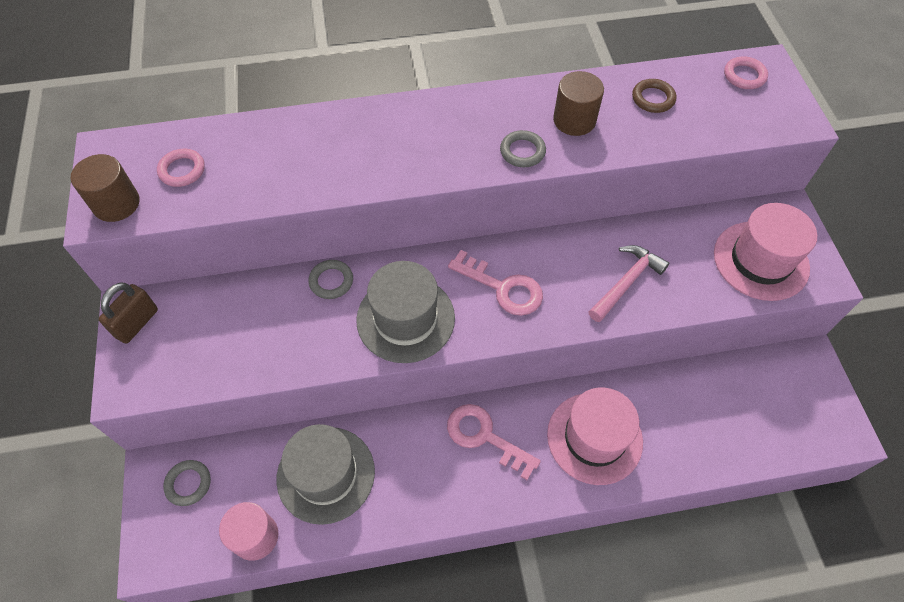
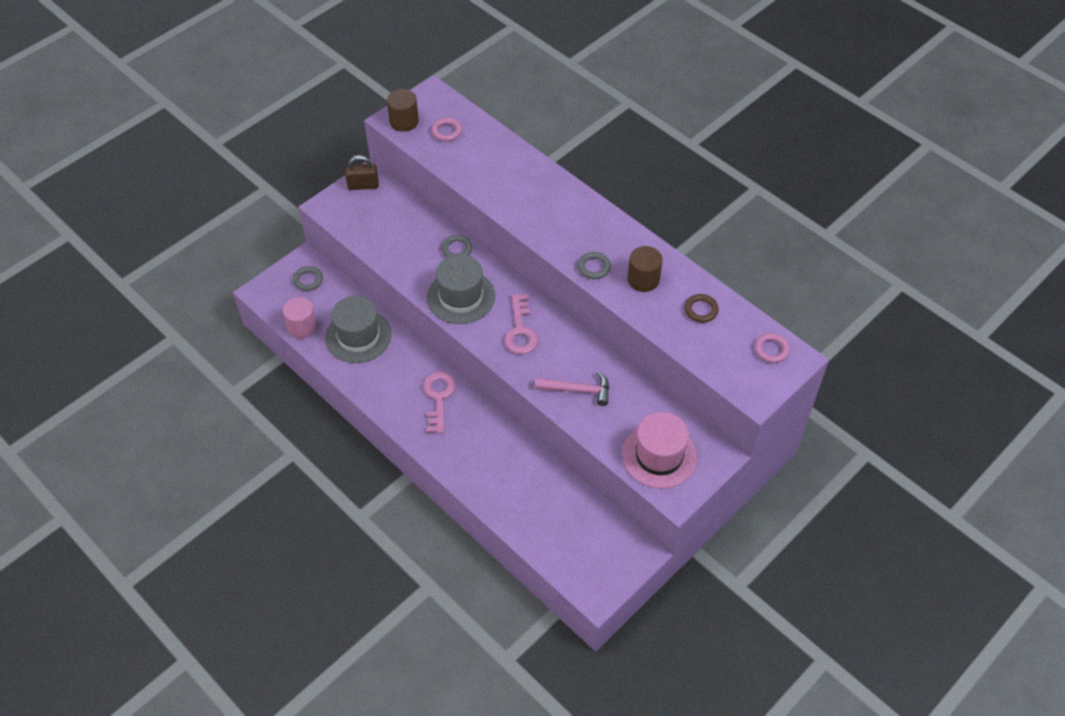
camera: 55 degrees right, 5 degrees down
(594, 438) = (482, 454): pink hat -> none

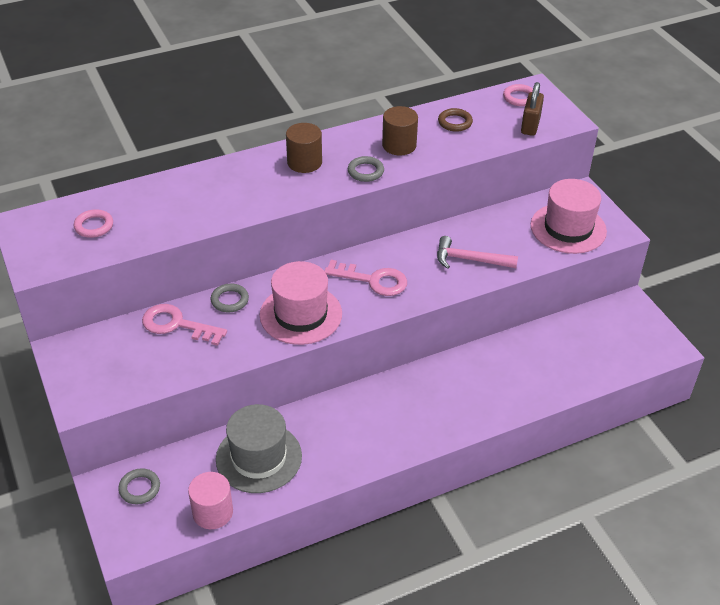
camera: 70 degrees left, 10 degrees down
(363, 185) = (72, 358): brown padlock -> brown padlock (530, 125)
(404, 121) = (47, 257): brown cylinder -> brown cylinder (304, 162)
(438, 397) = (385, 405): pink key -> pink key (177, 325)
(461, 297) = (301, 314): grey hat -> pink hat
(578, 390) = (469, 260): pink hammer -> pink hammer turned 105 degrees counterclockwise

